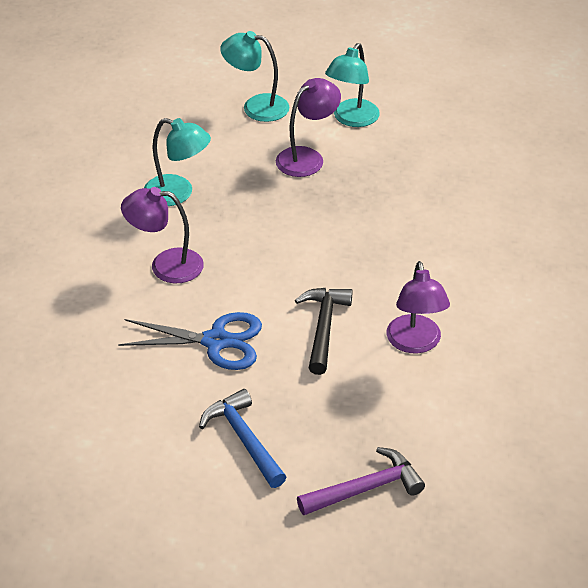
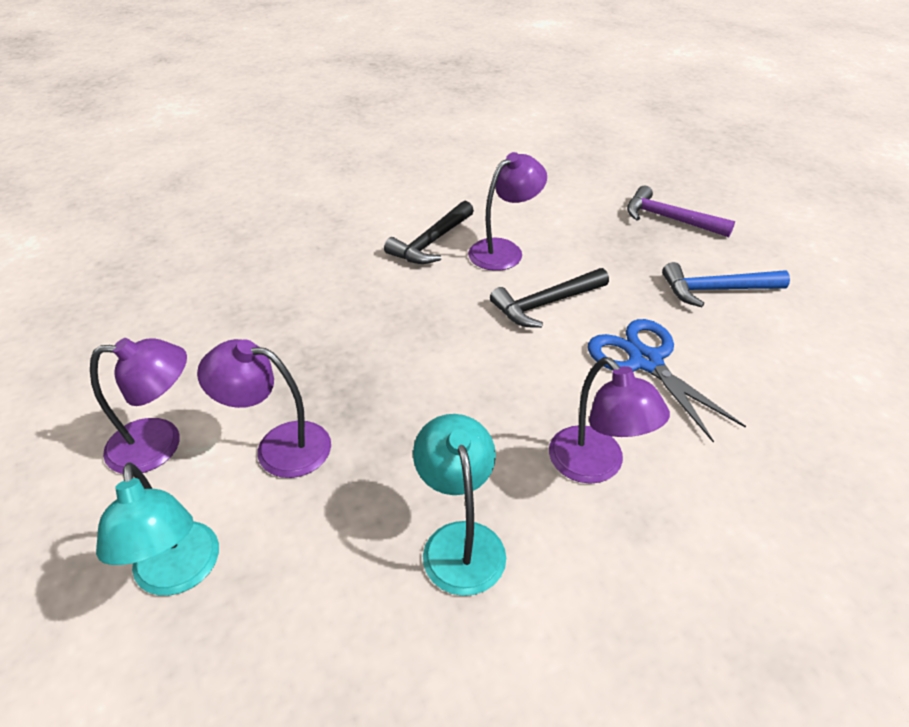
camera: 125 degrees left, 0 degrees up
(244, 439) = (716, 290): blue hammer -> blue hammer turned 60 degrees clockwise
(351, 119) = (160, 444): turquoise lamp -> purple lamp
(465, 306) = (431, 242): none -> black hammer

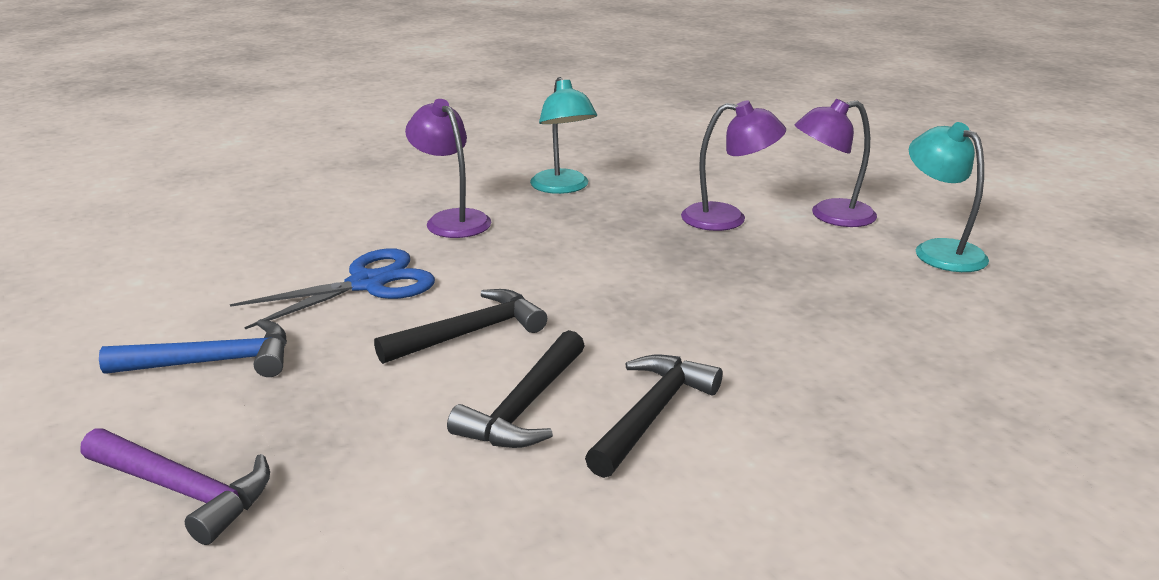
camera: 175 degrees right, 15 degrees down
(178, 574) = (748, 172): turquoise lamp -> turquoise lamp (939, 250)
(504, 250) = (525, 406): purple lamp -> black hammer
(645, 361) = (367, 284): blue scissors -> blue scissors turned 90 degrees counterclockwise

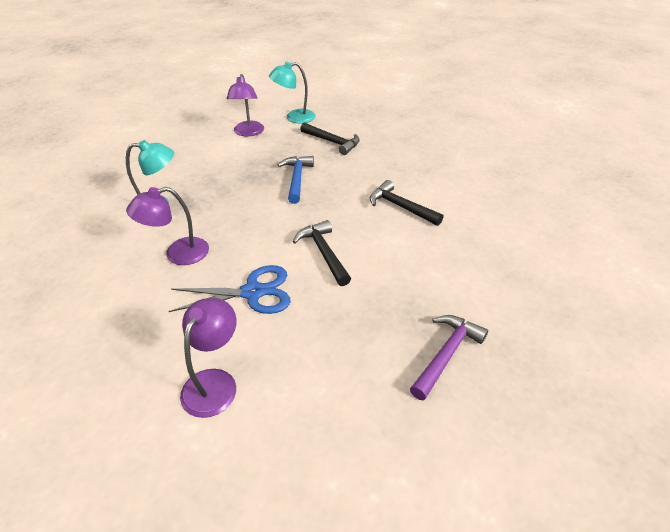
camera: 80 degrees left, 15 degrees up
(214, 362) = (327, 358): blue hammer -> blue hammer (297, 179)
(367, 284) = (253, 292): blue scissors -> blue scissors turned 105 degrees clockwise
(525, 406) = (390, 239): black hammer -> black hammer (332, 142)
(727, 218) = (235, 159): purple lamp -> purple lamp (214, 382)

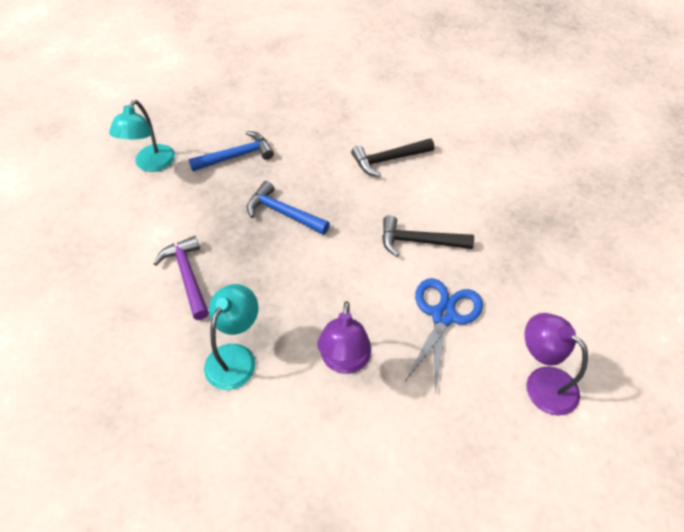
camera: 60 degrees left, 10 degrees up
(248, 132) = (145, 218): purple lamp -> none
(332, 142) = (237, 156): black hammer -> blue hammer
(446, 354) = (577, 220): purple hammer -> purple hammer (187, 276)

